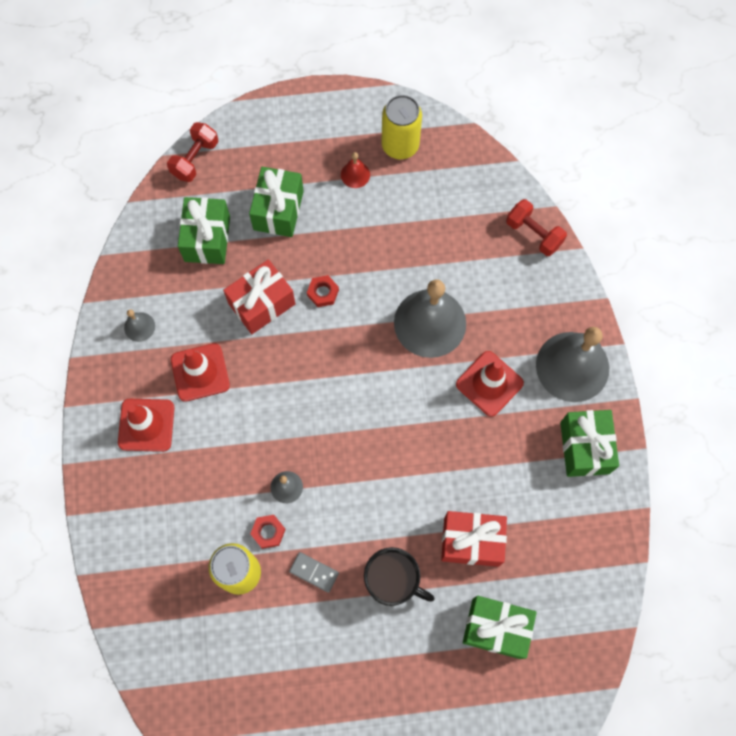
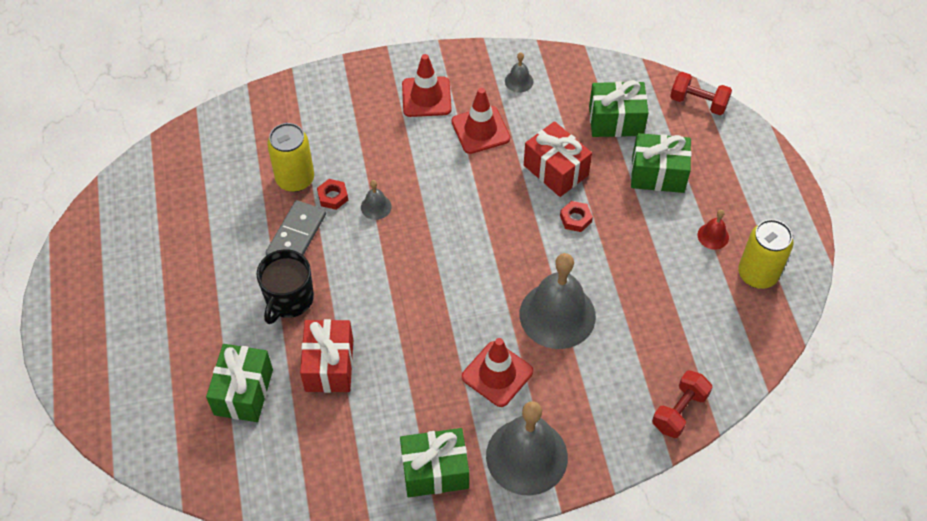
camera: 85 degrees right, 15 degrees down
(314, 572) = (296, 235): grey domino -> grey domino, size x1.63

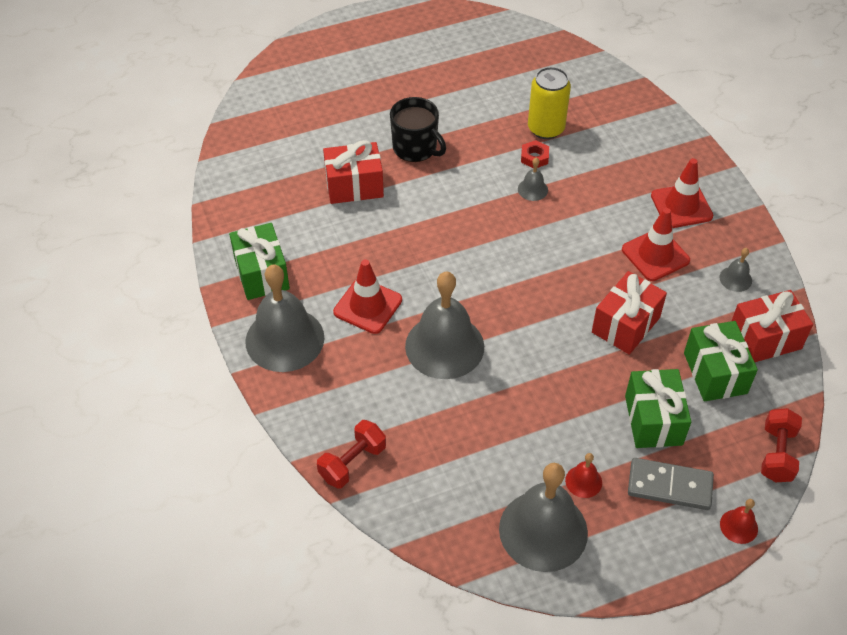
camera: 80 degrees right, 5 degrees down
(243, 392) = (319, 137): green gift -> none
(289, 299) = (415, 148): black mug -> black mug turned 150 degrees counterclockwise
(296, 235) = (484, 141): grey domino -> grey domino (669, 486)
(575, 219) = (567, 349): red nut -> none
(586, 79) = (764, 339): none -> red gift
(679, 411) = (352, 463): red dumbbell -> red dumbbell turned 75 degrees counterclockwise
(757, 274) = (543, 530): yellow can -> grey bell
(760, 144) = (738, 526): none -> red bell

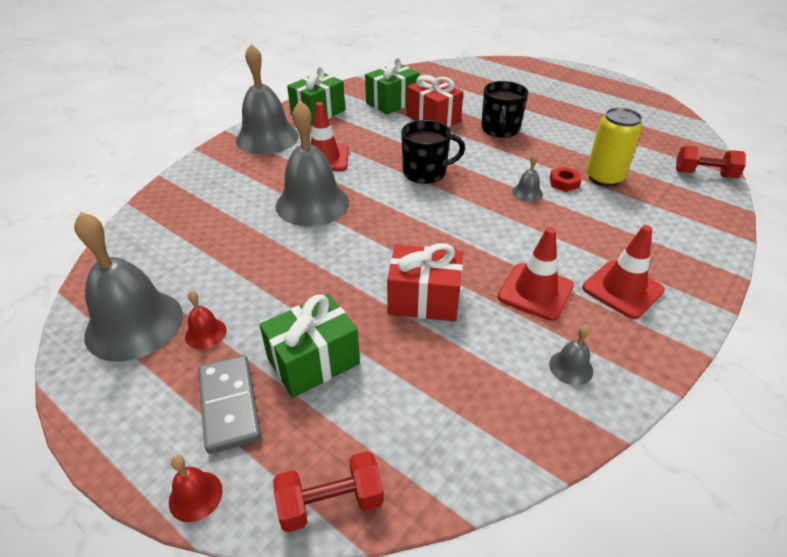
camera: 60 degrees right, 10 degrees down
(352, 463) = (168, 199): red dumbbell -> red dumbbell (704, 174)
(451, 240) = (425, 172): none -> black mug
(715, 373) = (416, 394): green gift -> green gift (392, 102)
(764, 339) = (506, 426): red gift -> none

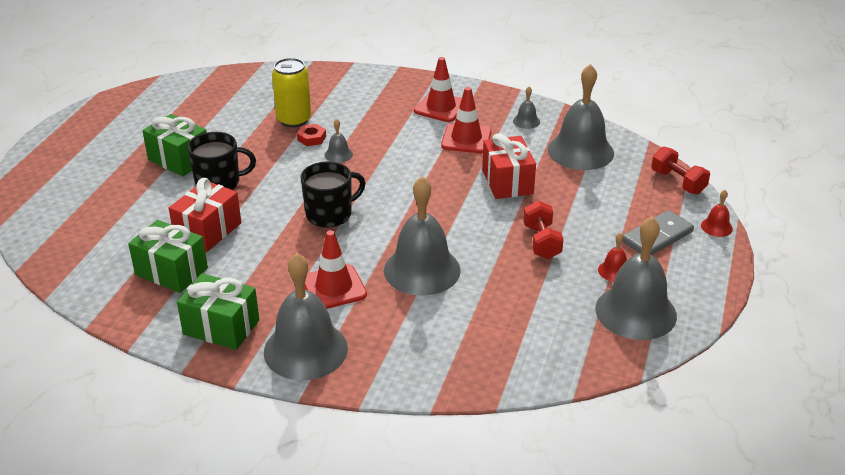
camera: 110 degrees left, 5 degrees down
(313, 361) = (598, 214): green gift -> green gift (179, 159)
(425, 172) = (330, 214): black mug -> black mug turned 90 degrees clockwise
(469, 403) = (580, 151): none -> grey bell
(704, 174) = (266, 77): red dumbbell -> red dumbbell (541, 242)

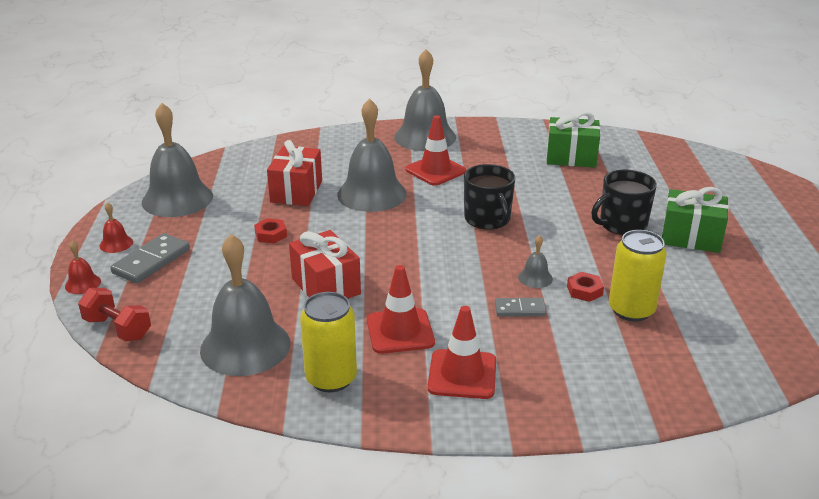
camera: 160 degrees right, 5 degrees down
(208, 231) = (579, 186): red gift -> red gift (296, 191)
(221, 327) = (495, 137): green gift -> none
(330, 214) = (487, 219): black mug -> black mug turned 60 degrees counterclockwise
(371, 135) = (520, 309): none -> grey domino
(526, 121) = (331, 378): grey bell -> yellow can
(541, 242) = (271, 234): red dumbbell -> red nut
(614, 271) = (196, 224): red bell -> red bell (116, 244)

